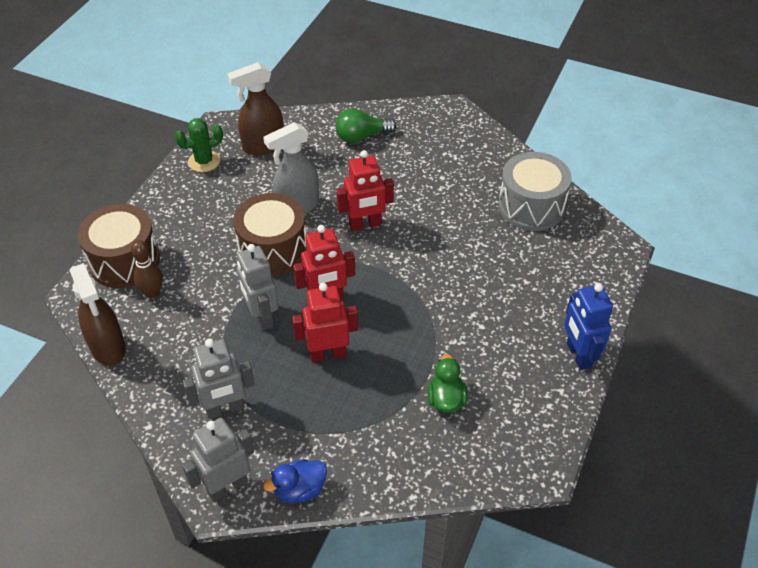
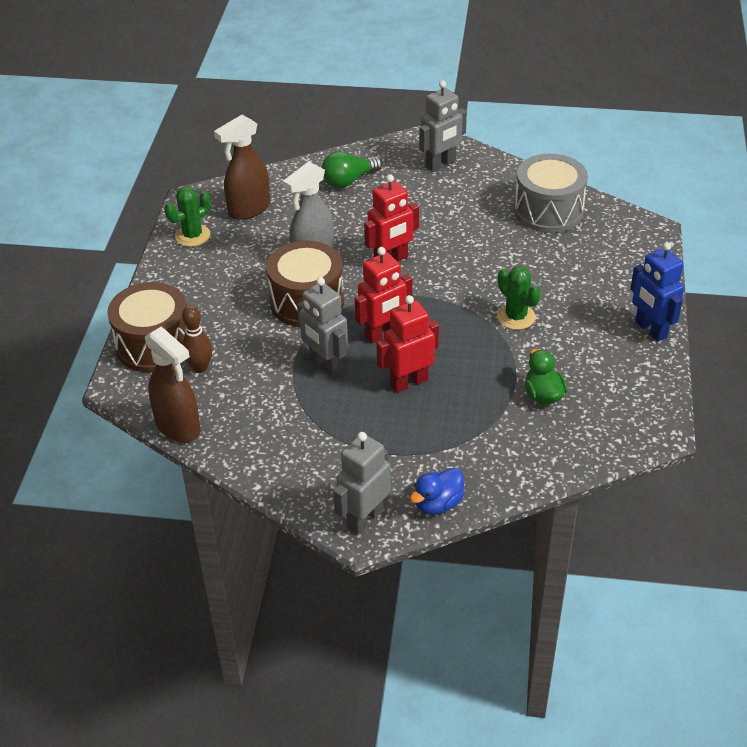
camera: 15 degrees left, 5 degrees down
(225, 409) = (329, 453): grey robot -> grey robot (441, 164)
(455, 310) = (516, 317): none -> green cactus

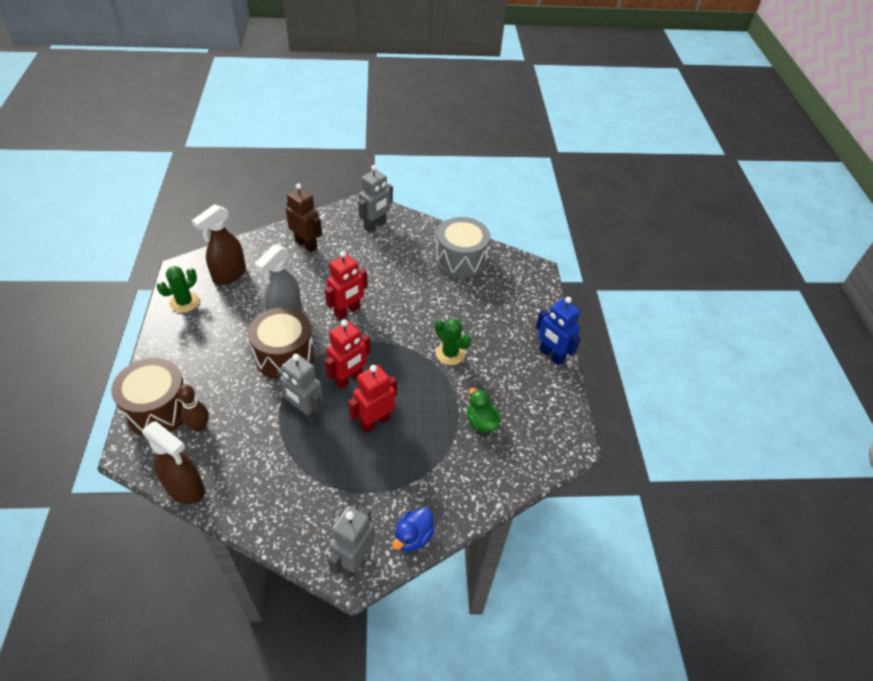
camera: 15 degrees left, 5 degrees up
(348, 181) = (306, 244): green light bulb -> brown robot

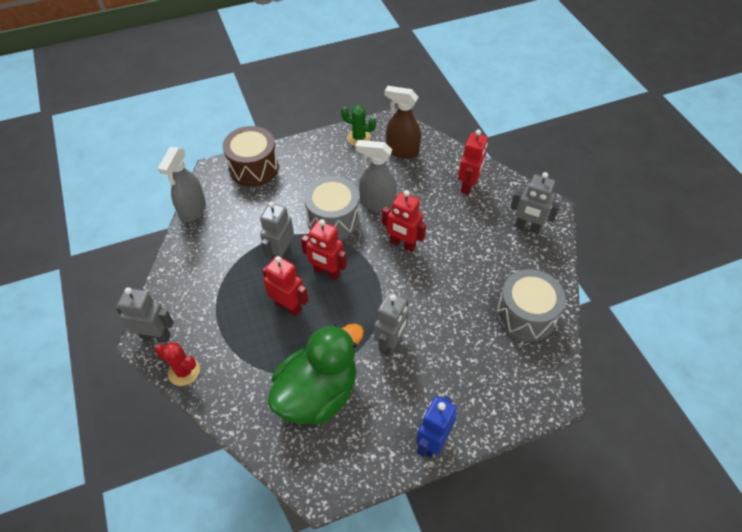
camera: 75 degrees right, 5 degrees up
(185, 488) = (192, 210): brown spray bottle -> grey spray bottle
(199, 426) = (246, 196): brown bowling pin -> none
(284, 355) = (333, 219): brown drum -> grey drum
(306, 244) = (468, 186): brown robot -> red robot
(413, 537) = (184, 371): blue duck -> red cactus
(450, 353) = (390, 342): green cactus -> grey robot
(481, 422) = (317, 393): green duck -> green duck, size x2.28

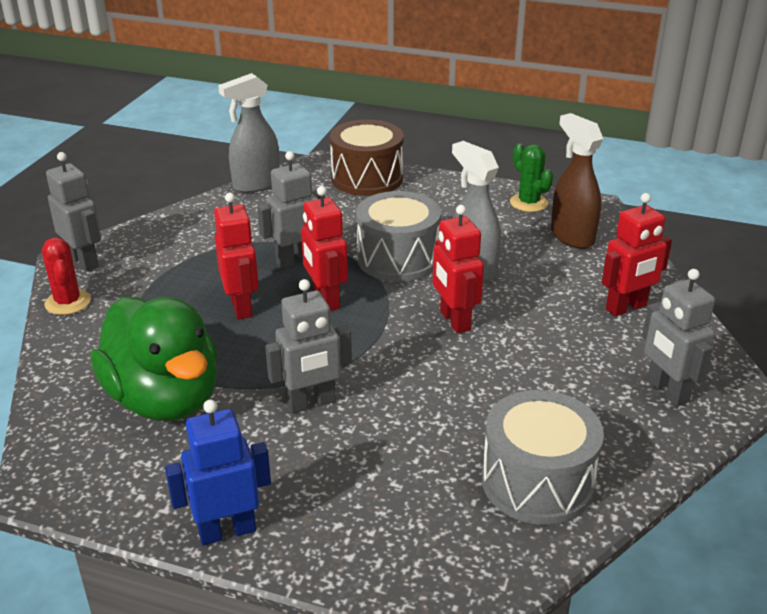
camera: 40 degrees right, 20 degrees down
(317, 393) = (164, 399): green duck -> green duck turned 60 degrees clockwise

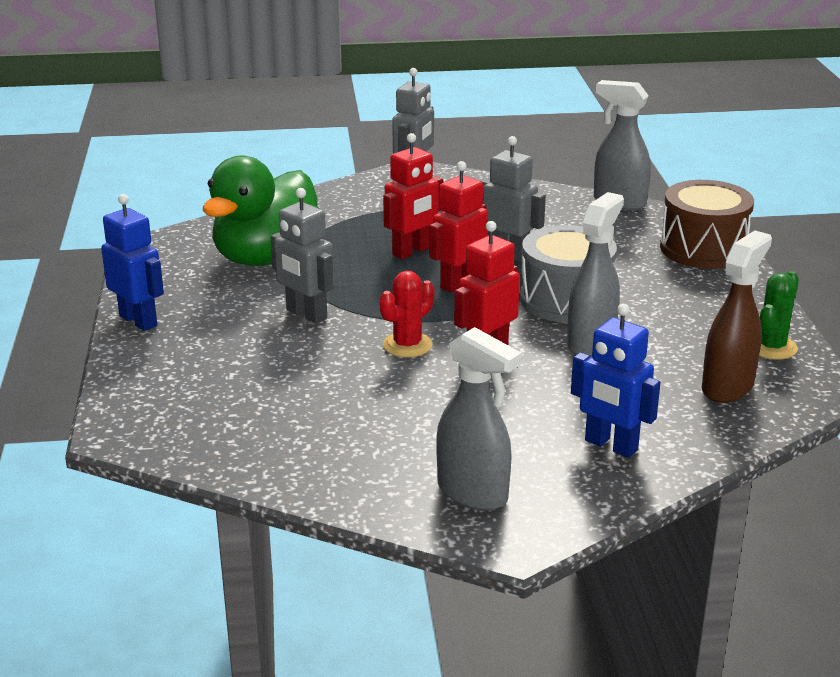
camera: 65 degrees right, 5 degrees down
(68, 302) = (353, 187): red cactus -> red cactus (407, 345)
(537, 482) = (276, 440): grey drum -> none
(626, 308) = (610, 445): red robot -> blue robot
(667, 391) = (473, 493): grey robot -> grey spray bottle

